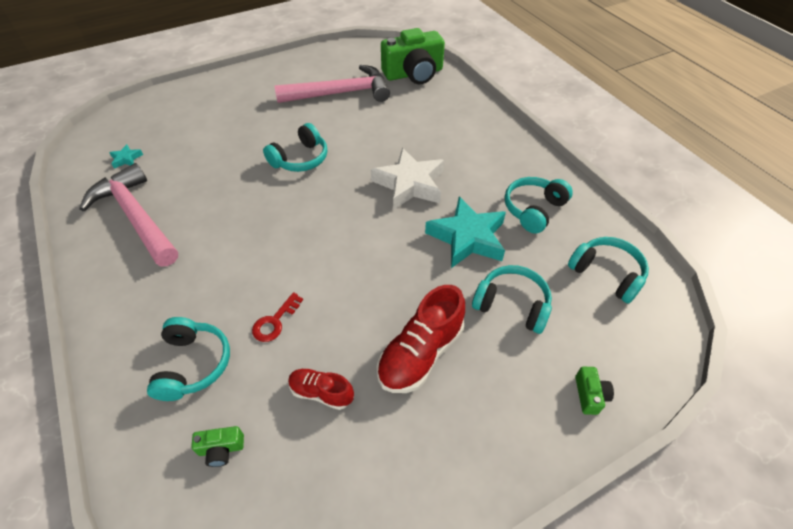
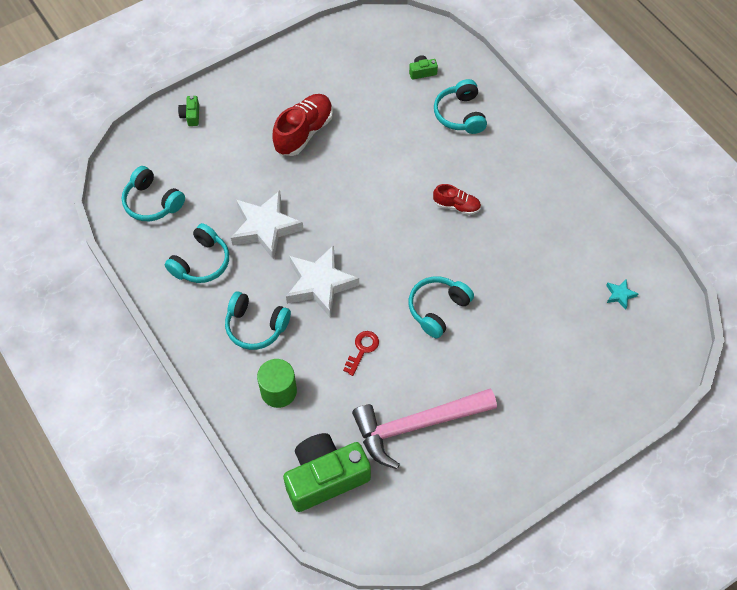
camera: 175 degrees right, 10 degrees up
(136, 216) = (568, 227): pink hammer -> none
(275, 321) = (413, 146): red key -> red key (362, 350)
(321, 392) = (368, 104): red shoe -> red shoe (456, 206)
(449, 116) = (278, 391): none -> green cylinder
(467, 238) = (265, 227): turquoise star -> white star
(512, 305) = (234, 171): turquoise headphones -> turquoise headphones (256, 326)

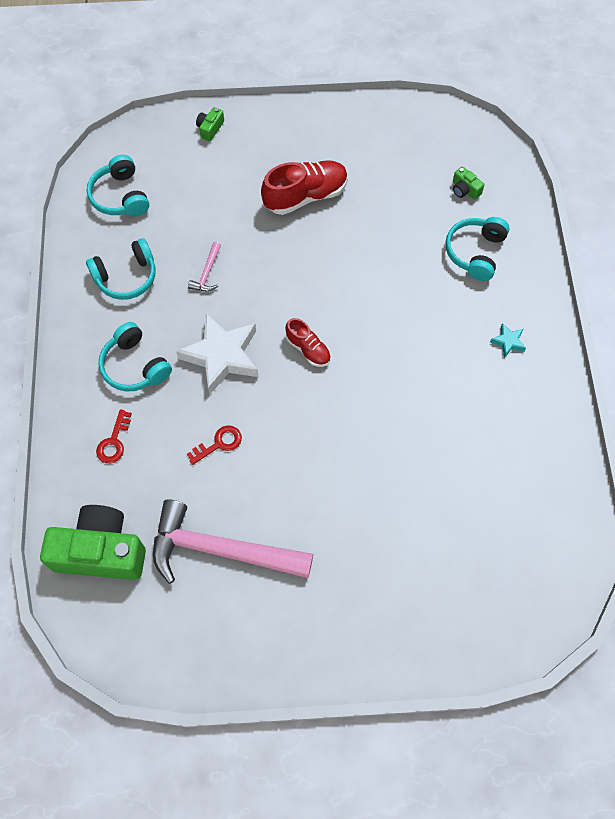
camera: 30 degrees right, 5 degrees up
(265, 227) = (207, 273): white star -> pink hammer
(278, 391) = (114, 441): green cylinder -> red key
(422, 72) = (465, 190): green camera -> green camera turned 150 degrees counterclockwise
(438, 309) = (319, 443): turquoise headphones -> none
(456, 206) = (409, 346): red shoe -> red shoe (308, 349)
(620, 295) = (520, 530): turquoise star -> turquoise star (508, 342)

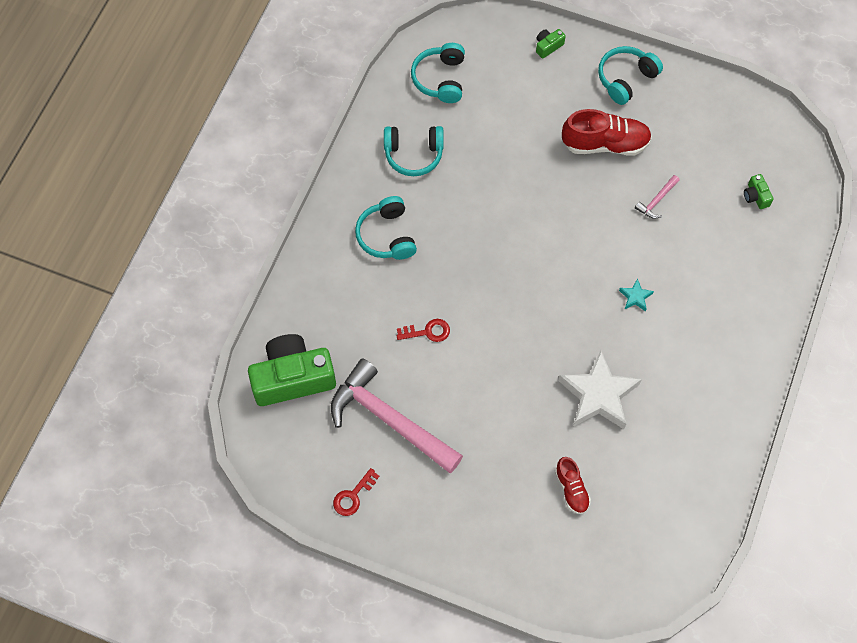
camera: 25 degrees right, 0 degrees up
(101, 551) = (292, 378): green camera -> green camera turned 45 degrees counterclockwise
(114, 441) = (342, 292): red key -> red key (353, 496)
(207, 273) = (485, 179): pink hammer -> pink hammer (656, 201)
(222, 356) = (464, 258): white star -> white star (598, 395)
(308, 349) = (541, 283): red shoe -> red shoe (571, 489)
(475, 252) = (735, 258): turquoise headphones -> turquoise headphones (626, 79)
(508, 342) = (723, 351): turquoise star -> turquoise star (635, 297)

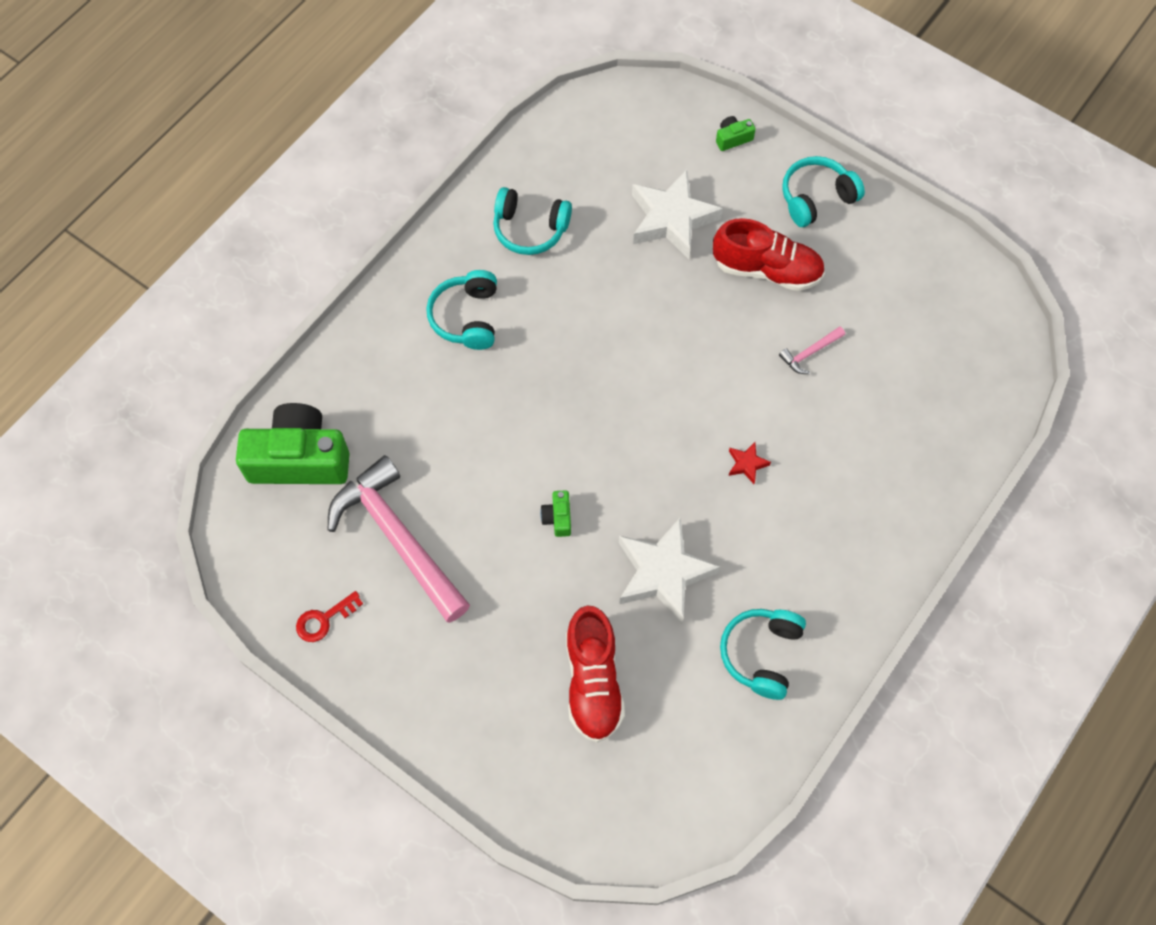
camera: 15 degrees right, 0 degrees up
(427, 332) = (478, 443): red key -> none
(440, 79) = (591, 148): turquoise headphones -> turquoise headphones (761, 654)
(521, 121) = (672, 219): none -> white star
(571, 489) = (593, 681): red shoe -> red shoe, size x1.75
(635, 297) = (747, 464): turquoise star -> red star
(756, 196) = (936, 377): green camera -> green camera (558, 517)

